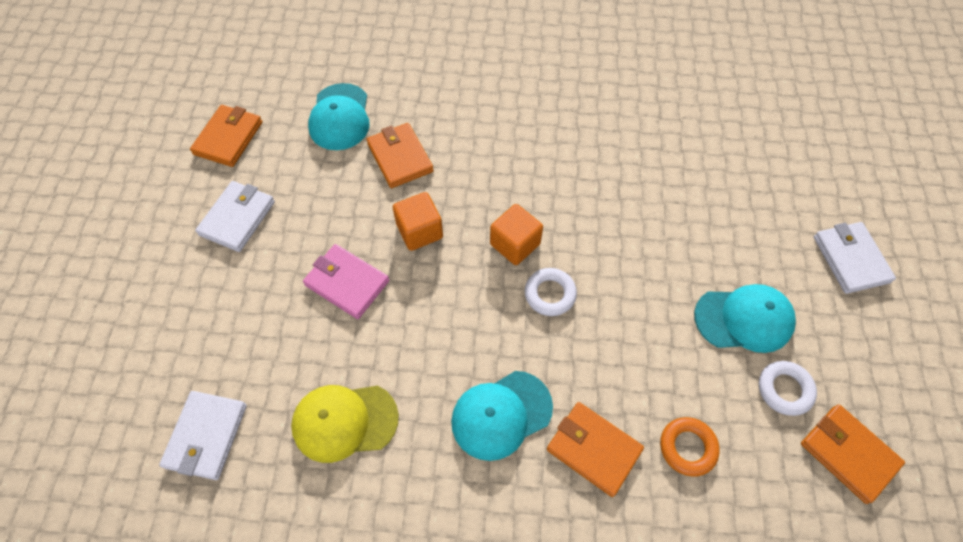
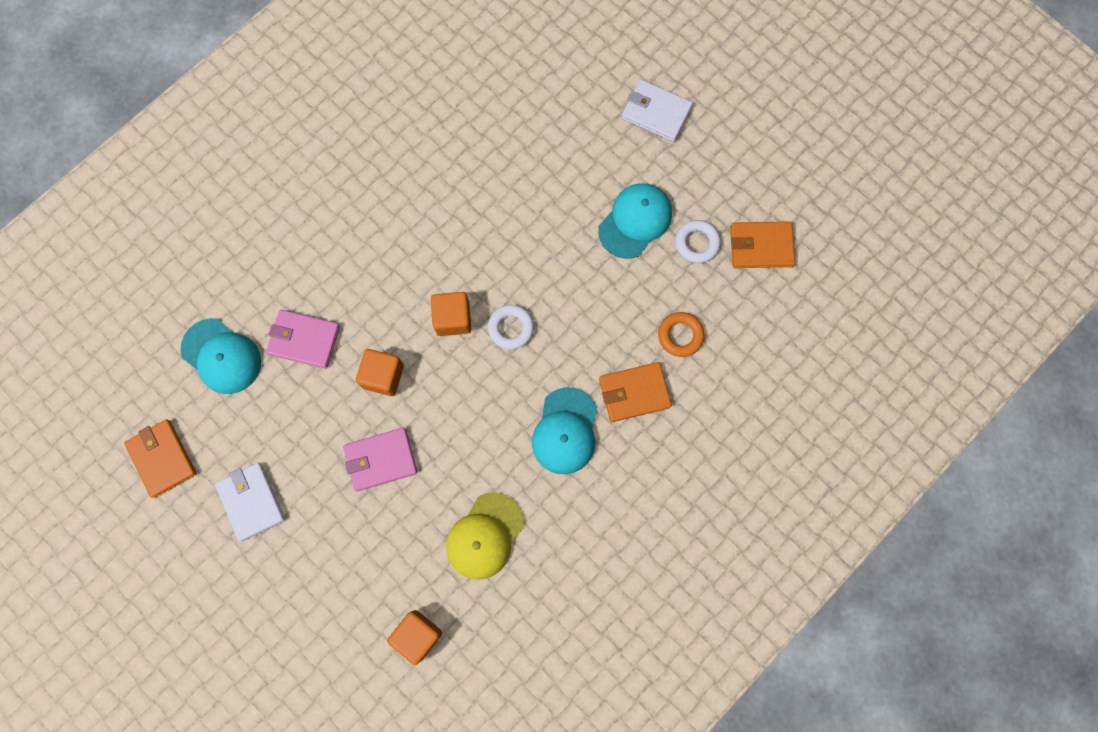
camera: 50 degrees left, 15 degrees up
(206, 436) = (417, 635): white wallet -> orange cube
(400, 157) = (304, 340): orange wallet -> pink wallet

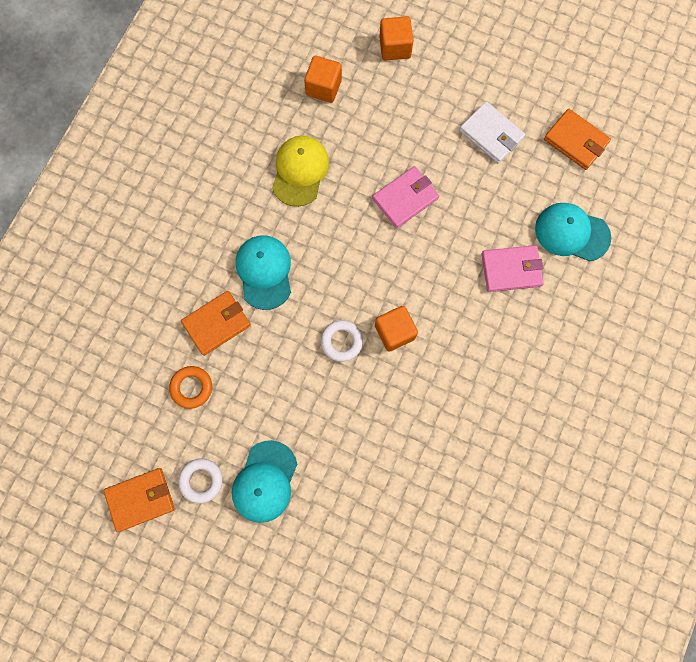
camera: 160 degrees right, 0 degrees up
(383, 376) = (432, 263): orange cube -> orange cube (395, 47)
(656, 112) = (280, 605): white wallet -> none

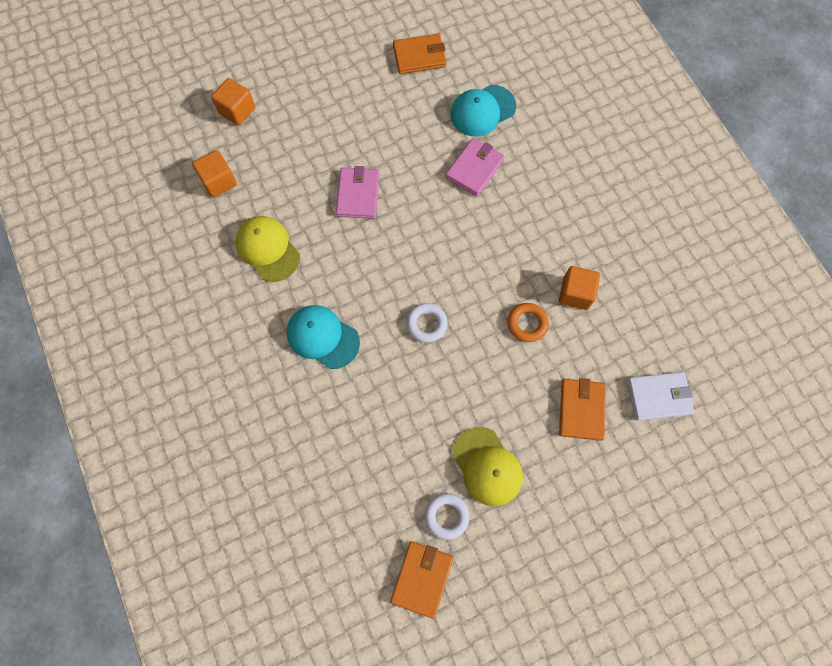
camera: 50 degrees left, 5 degrees down
(191, 387) = (365, 465): orange ring -> orange ring (527, 324)
(217, 323) = (331, 405): orange wallet -> orange wallet (581, 409)
(265, 481) = (487, 466): turquoise cap -> yellow cap
(394, 332) = (452, 281): orange cube -> orange cube (575, 293)
(491, 134) = (364, 102): white wallet -> white wallet (658, 397)

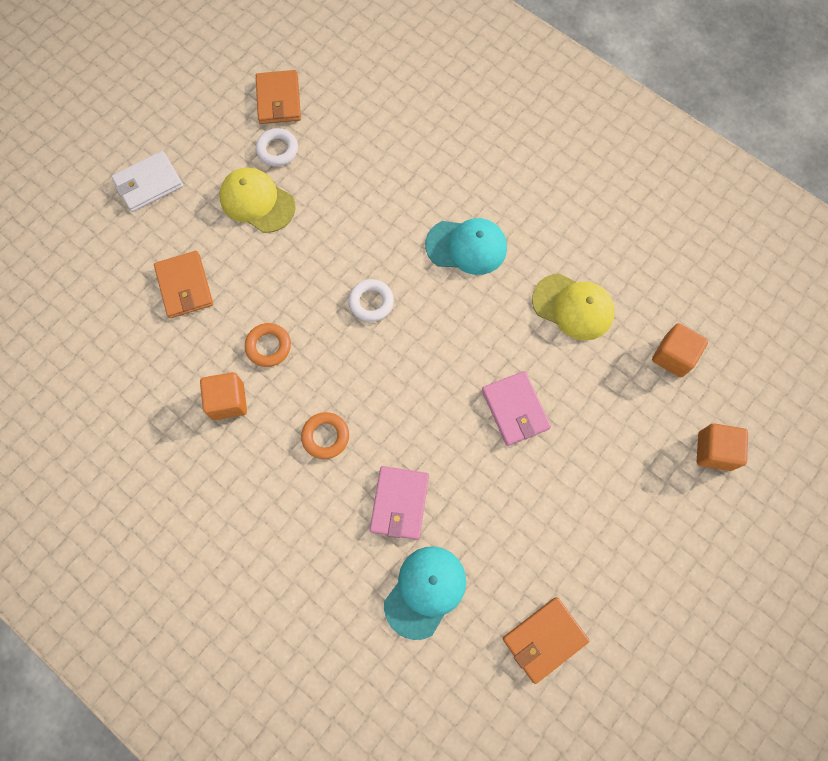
camera: 155 degrees right, 0 degrees up
(509, 235) = (325, 436): none -> orange ring
(658, 397) = (110, 331): white wallet -> white wallet (149, 184)

